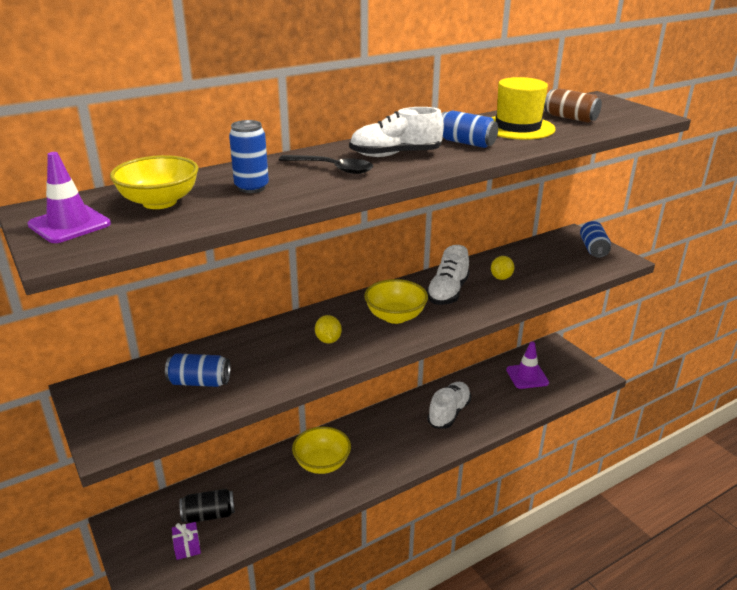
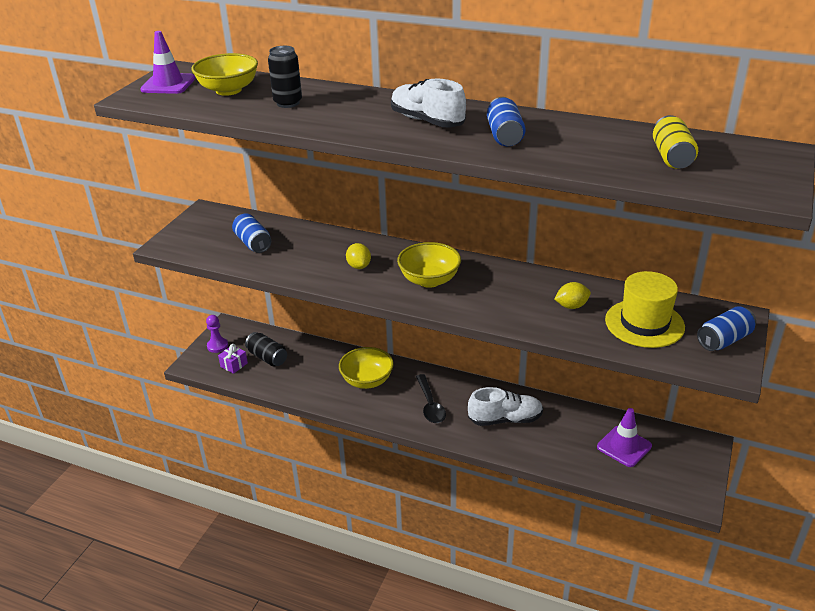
camera: 55 degrees right, 5 degrees up
(139, 546) = (217, 346): none -> purple pawn
(252, 187) = (288, 103): blue can -> black can
(328, 340) = (359, 266): yellow lemon -> yellow lemon turned 60 degrees counterclockwise
(332, 168) = (361, 112): black spoon -> black spoon (430, 405)
(447, 292) = (503, 289): white shoe -> none
(517, 127) = (590, 143): yellow hat -> yellow hat (644, 323)
(570, 118) = (672, 157): brown can -> yellow can

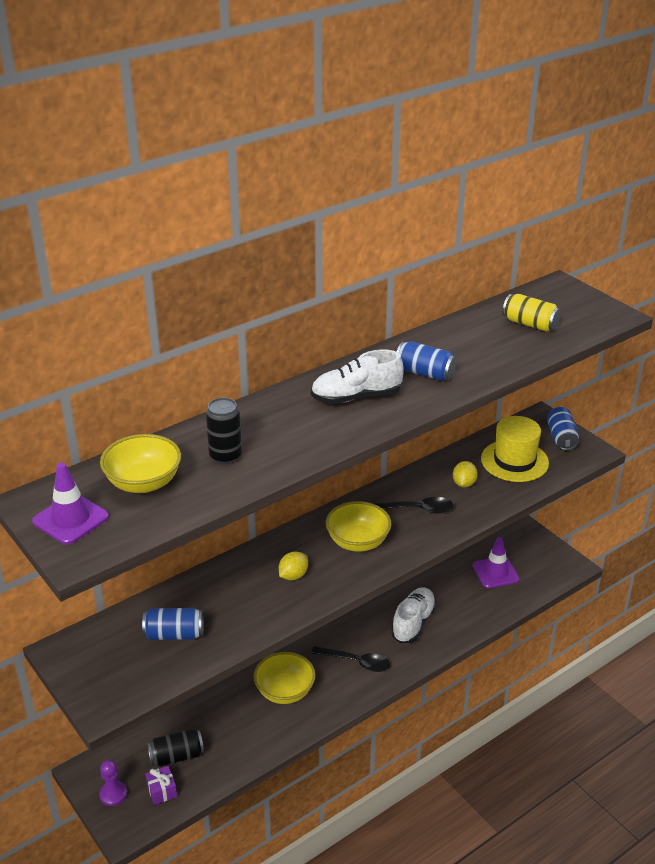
camera: 60 degrees left, 0 degrees up
(359, 266) = (293, 575): yellow lemon -> yellow lemon turned 60 degrees counterclockwise
(504, 293) = (416, 509): none -> black spoon

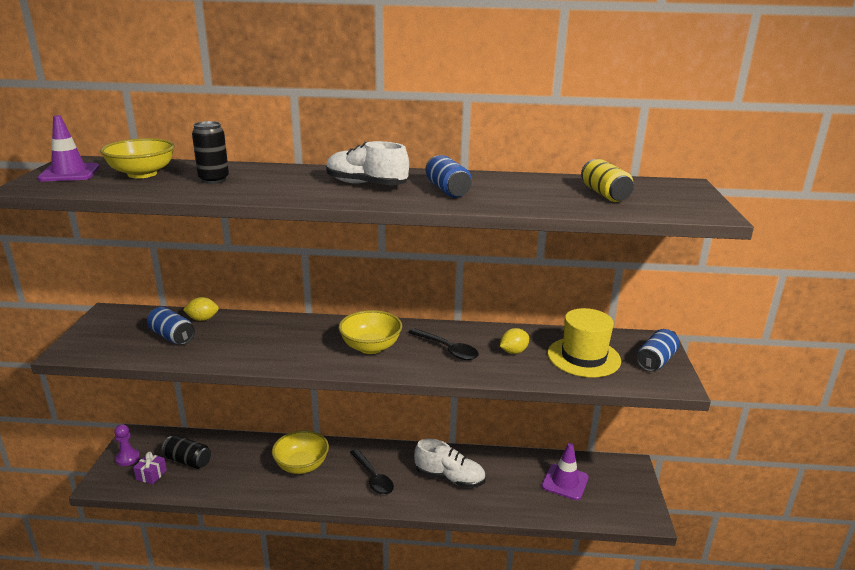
camera: 40 degrees right, 10 degrees down
(293, 575) = (294, 344): yellow lemon -> yellow lemon (202, 319)
(413, 623) = (449, 478): white shoe -> white shoe turned 45 degrees clockwise

